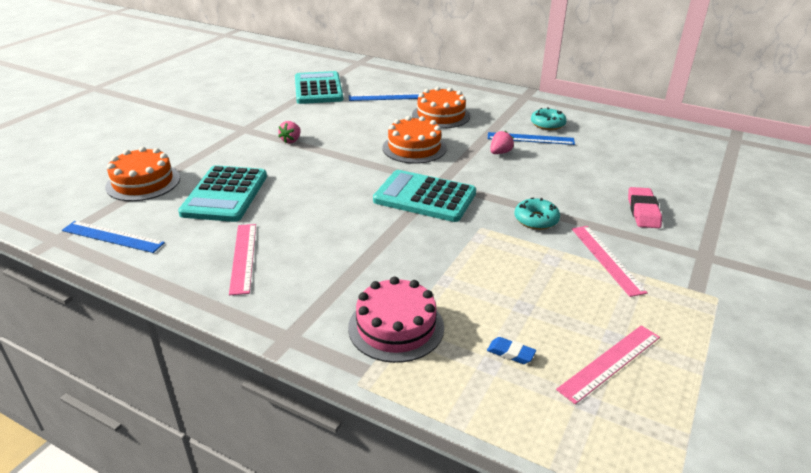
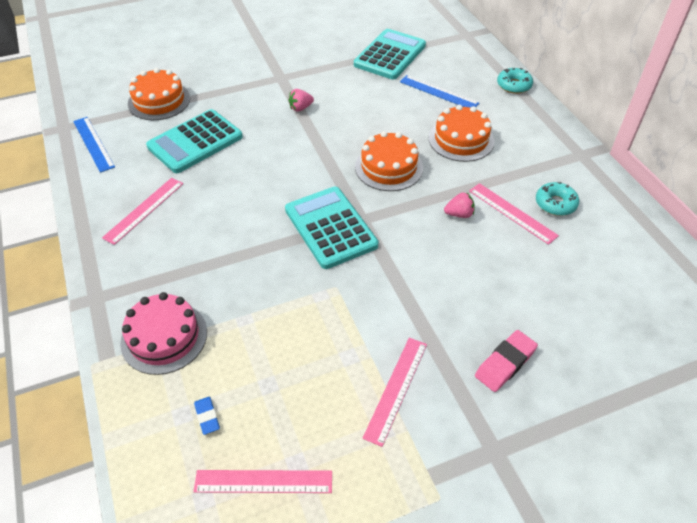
camera: 40 degrees right, 15 degrees up
(530, 139) = (512, 213): blue ruler -> pink ruler
(536, 220) = (391, 308): turquoise donut -> turquoise donut (514, 85)

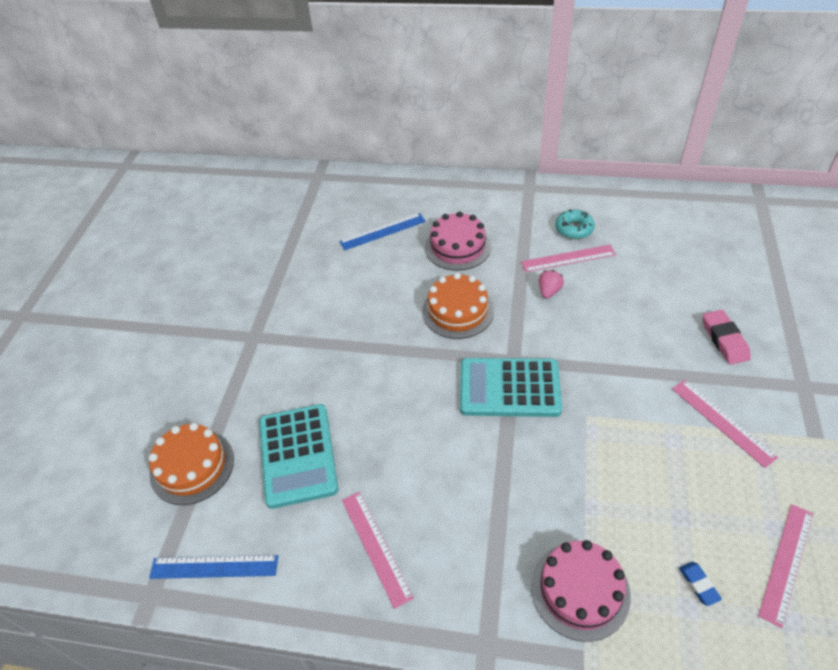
camera: 55 degrees left, 0 degrees up
(207, 417) = (698, 584): blue eraser -> blue eraser turned 60 degrees clockwise
(300, 108) = (318, 340): pink strawberry -> none
(390, 55) = (298, 239): turquoise calculator -> none
(461, 139) = (457, 247): orange cake -> pink cake
(514, 85) = (414, 182): turquoise donut -> none

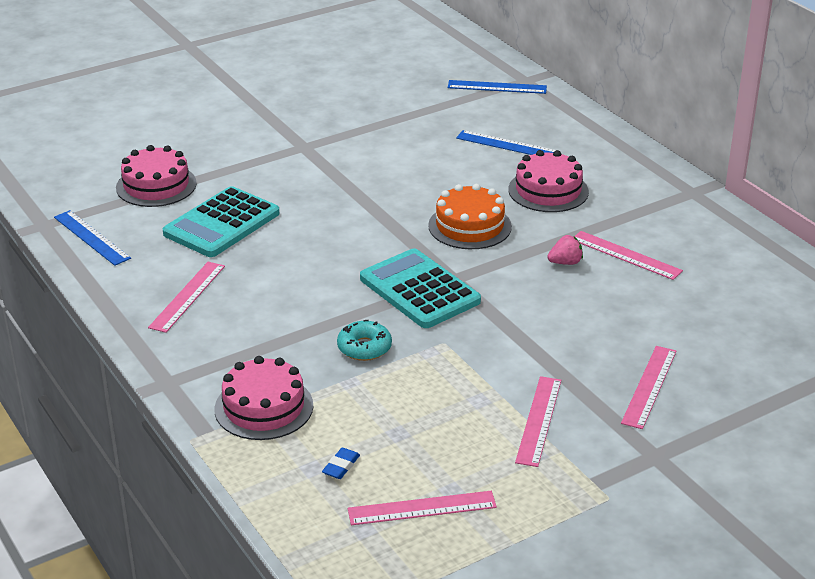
camera: 45 degrees right, 15 degrees down
(192, 466) = (156, 185): orange cake -> pink cake
(308, 193) = (497, 87): none -> blue ruler
(574, 229) = (673, 242): turquoise donut -> turquoise donut (364, 347)
(724, 340) = (649, 386): pink eraser -> pink ruler

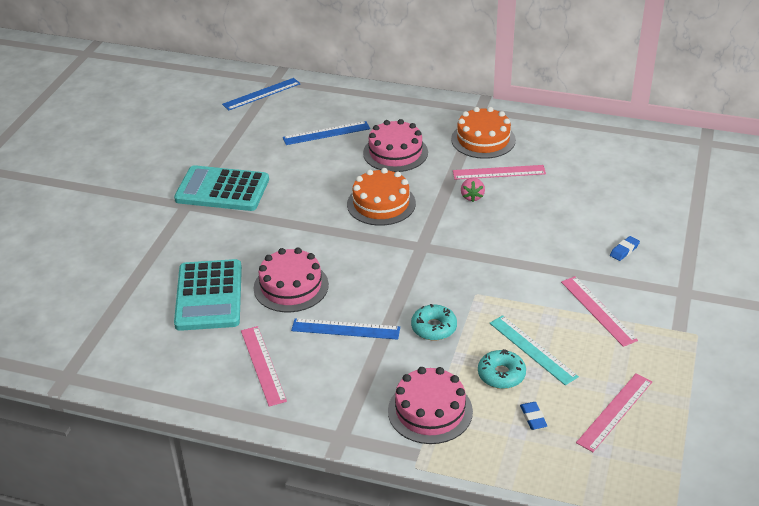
camera: 40 degrees left, 5 degrees up
(92, 237) = (122, 364): blue ruler -> blue ruler (345, 329)
(156, 185) = (114, 294): pink cake -> pink cake (291, 286)
(366, 417) = (501, 375): none -> turquoise donut
(419, 290) = (412, 266): turquoise calculator -> turquoise calculator (222, 190)
(425, 415) = (532, 349): none -> turquoise ruler
(565, 262) = (472, 197): pink strawberry -> pink strawberry turned 150 degrees clockwise
(649, 386) = (624, 250): pink ruler -> blue eraser
(654, 219) = (483, 139): none -> orange cake

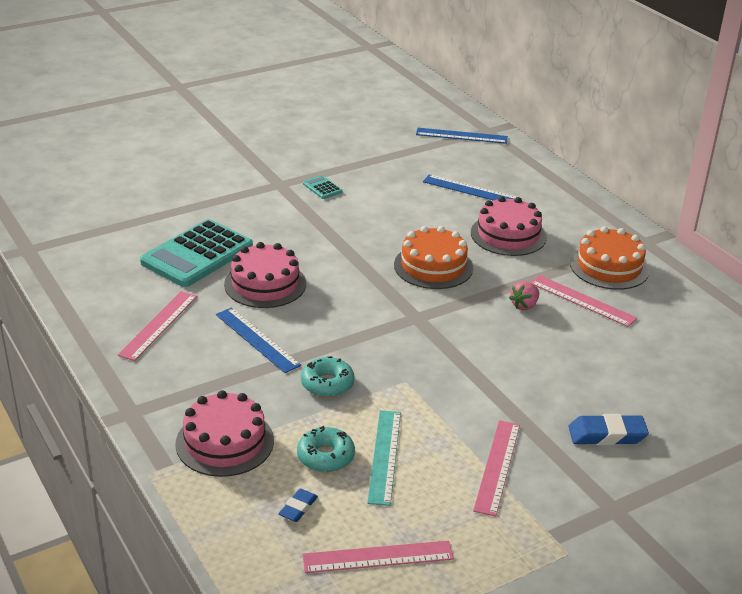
camera: 40 degrees right, 5 degrees down
(222, 190) = (322, 188): turquoise calculator -> turquoise calculator, size x0.41
(624, 250) = (607, 435): blue eraser -> blue eraser, size x1.70

